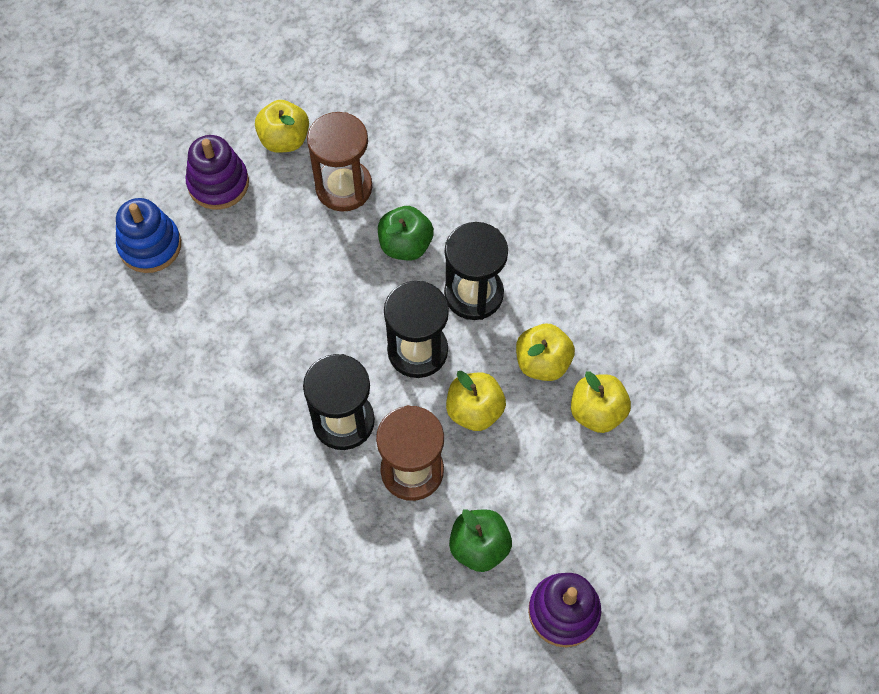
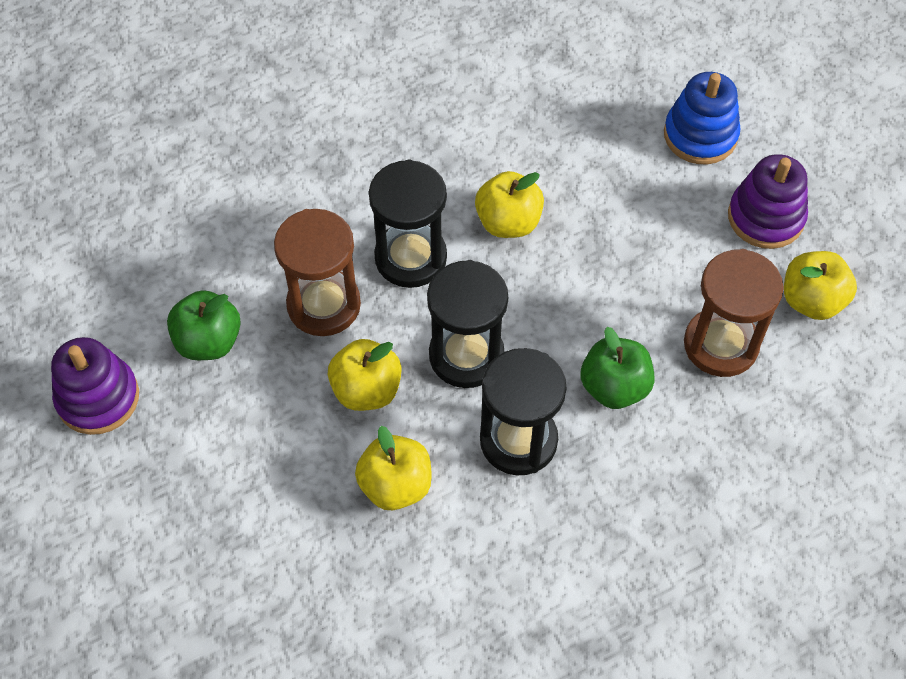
camera: 110 degrees right, 5 degrees down
(597, 412) = (305, 522): yellow apple -> yellow apple (508, 222)

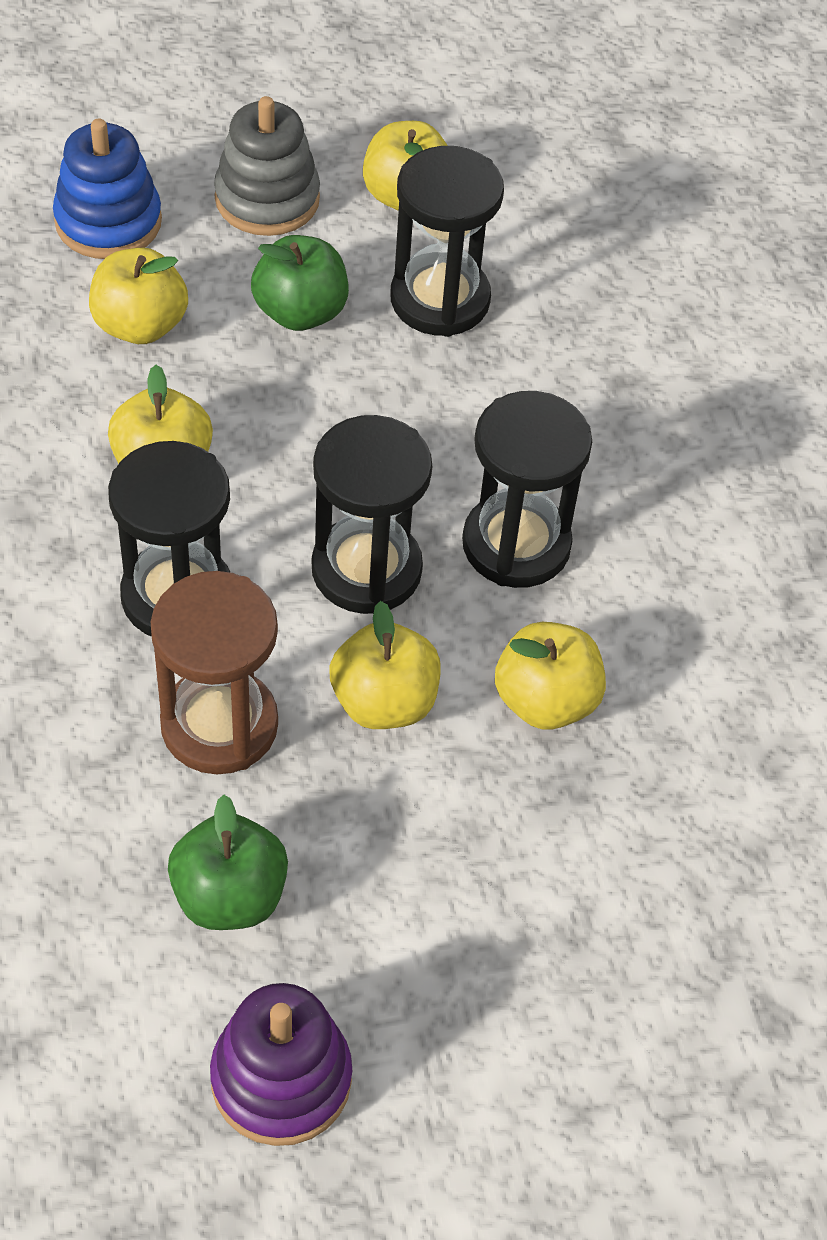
camera: 80 degrees left, 5 degrees down
(614, 387) = (467, 422): green apple -> green apple (300, 312)
(618, 178) = (140, 325): none -> yellow apple
(720, 344) = (440, 299): brown hourglass -> black hourglass
(765, 217) = (267, 199): purple stacking toy -> grey stacking toy

